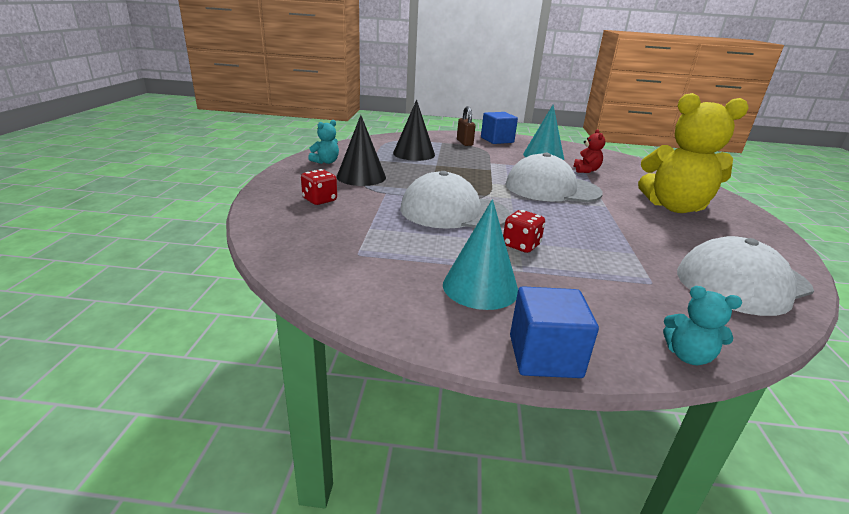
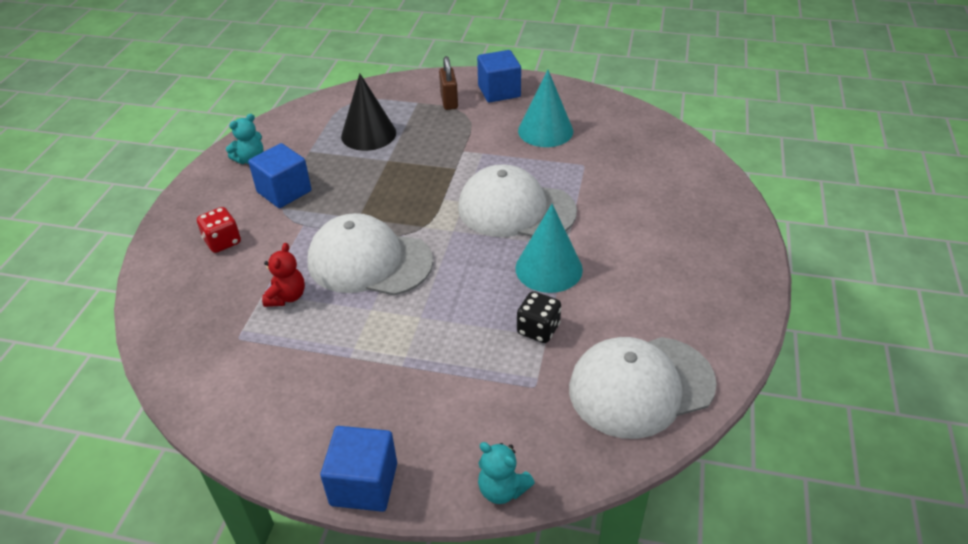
camera: 10 degrees right, 15 degrees up
(361, 177) = (284, 191): black cone -> blue cube
(480, 287) = (344, 391): turquoise cone -> turquoise cone (548, 268)
(521, 245) = (420, 323): red dice -> none
(586, 170) = (587, 164): red teddy bear -> red teddy bear (287, 297)
(624, 249) = (538, 329): none -> black dice
(674, 207) = (657, 246): yellow teddy bear -> none

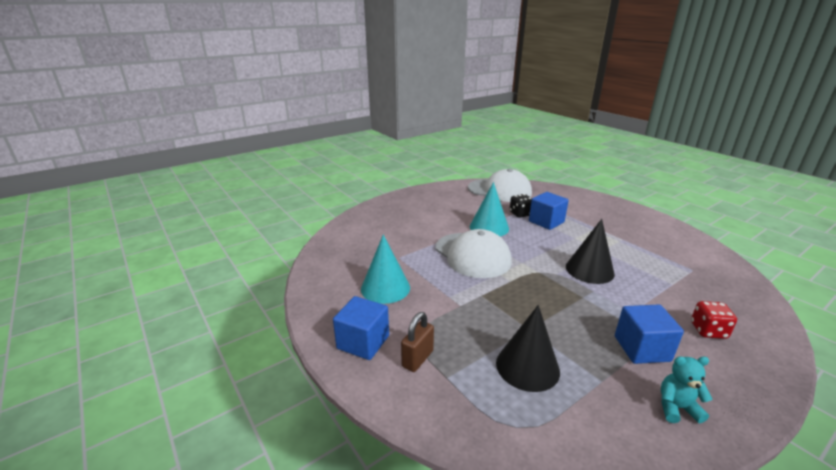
camera: 140 degrees left, 15 degrees down
(287, 297) = (655, 275): red teddy bear -> none
(364, 484) = (632, 208): blue cube -> blue cube (546, 222)
(369, 261) = (589, 270): white cap -> black cone
(502, 489) = (577, 192): turquoise teddy bear -> none

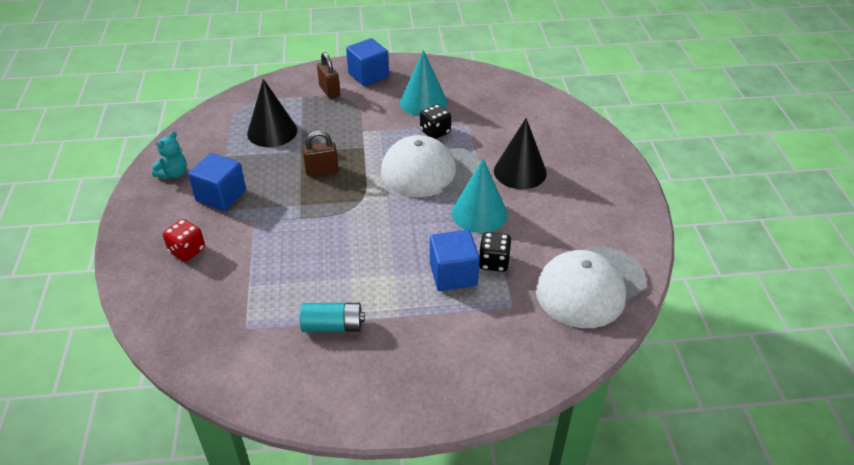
camera: 120 degrees right, 15 degrees up
(423, 268) = (435, 132): none -> black dice
(535, 304) = (322, 170): none -> brown padlock
(589, 270) = (329, 239): black cone -> black cone (520, 171)
(637, 243) = (333, 326): none -> turquoise battery

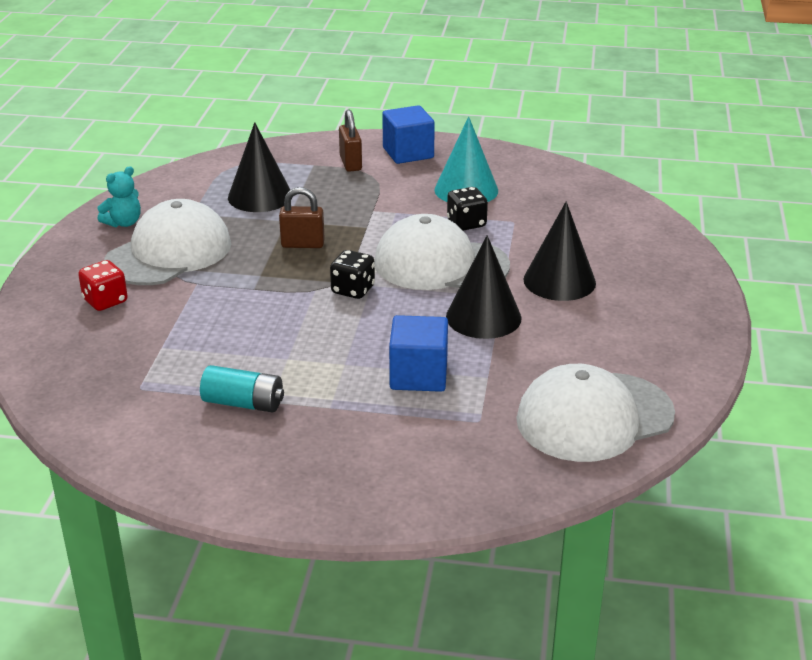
camera: 15 degrees right, 10 degrees down
(221, 196) = (169, 252): blue cube -> white cap
(479, 213) = (483, 317): turquoise cone -> black cone
(494, 262) = (477, 371): black dice -> black dice (353, 290)

